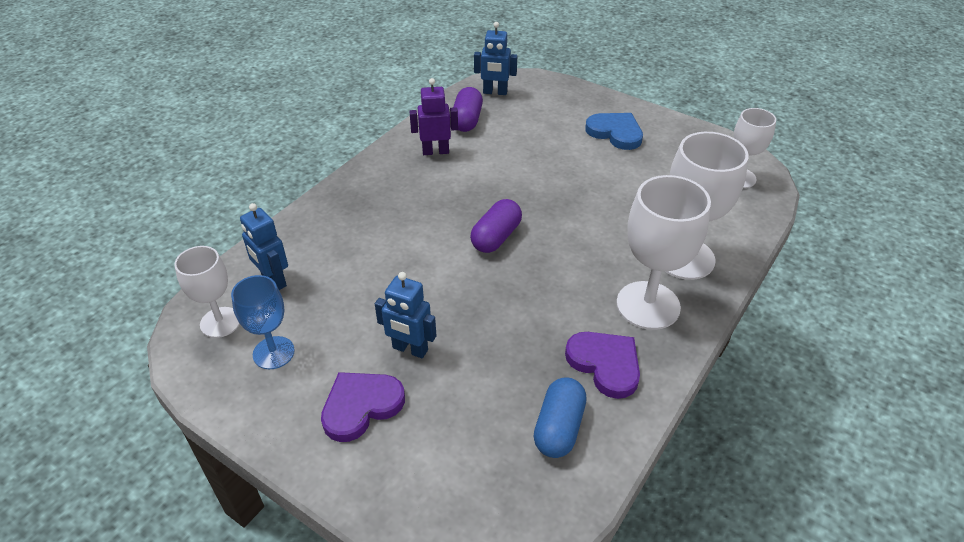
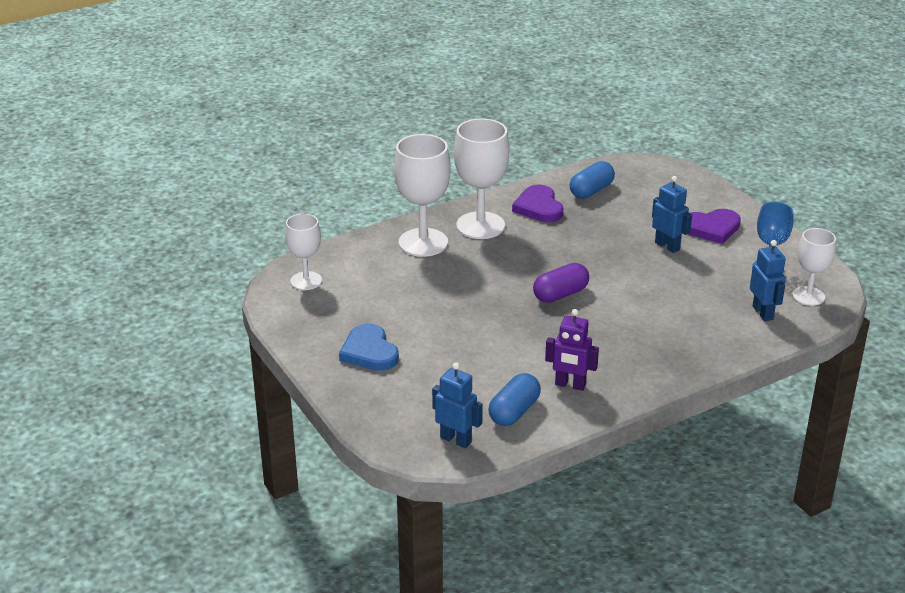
camera: 155 degrees left, 10 degrees down
(467, 120) = (514, 412): purple capsule -> blue capsule

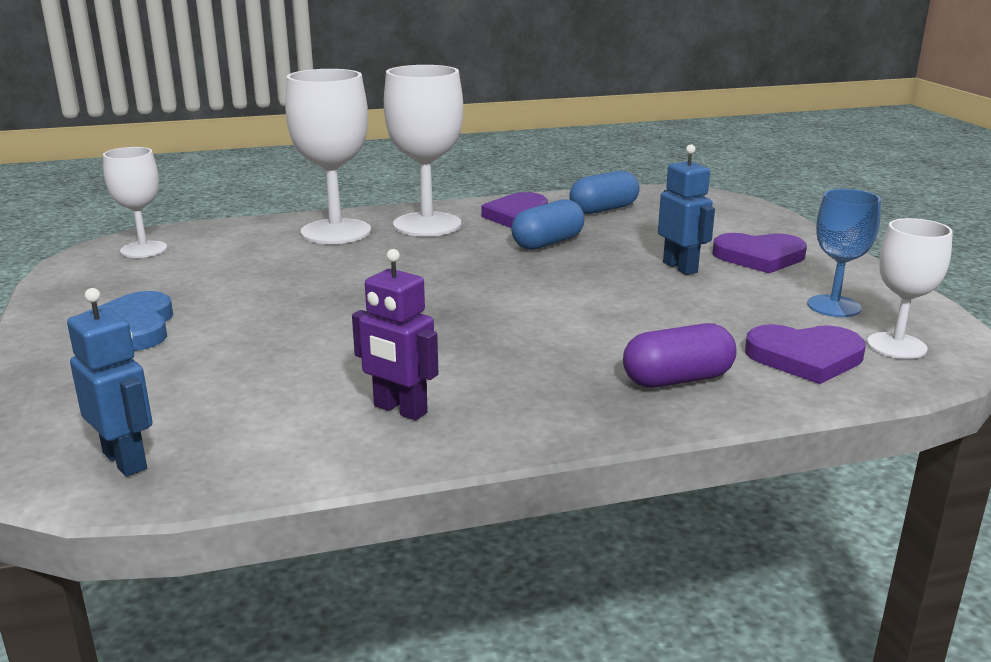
camera: 15 degrees right, 10 degrees down
(514, 412) = (268, 434): blue capsule -> blue capsule (547, 243)
(560, 294) = (479, 299): purple capsule -> purple capsule (677, 379)
(763, 313) = (805, 357): blue robot -> purple heart

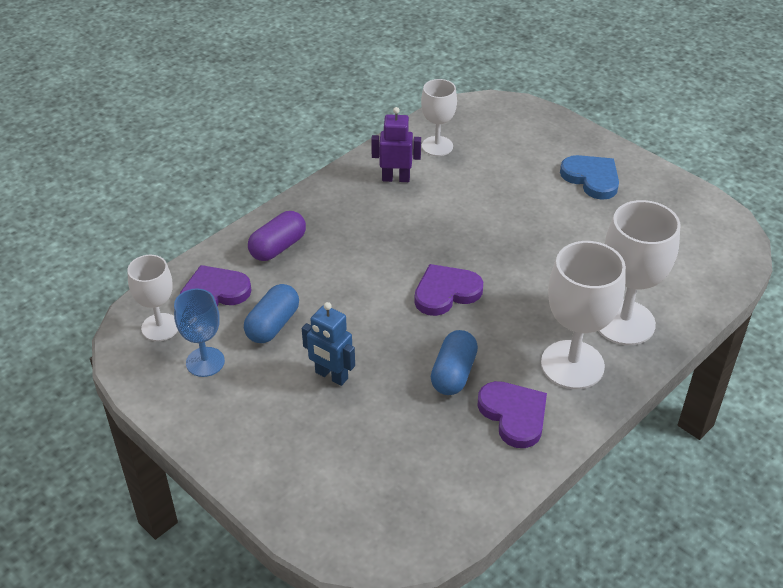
camera: 150 degrees right, 20 degrees up
(125, 460) = (473, 117): blue robot -> none
(143, 249) = (711, 244): white goblet -> white goblet (437, 146)
(603, 209) = (454, 466): blue capsule -> blue capsule (273, 325)
(759, 257) = (277, 421): purple heart -> purple heart (446, 292)

